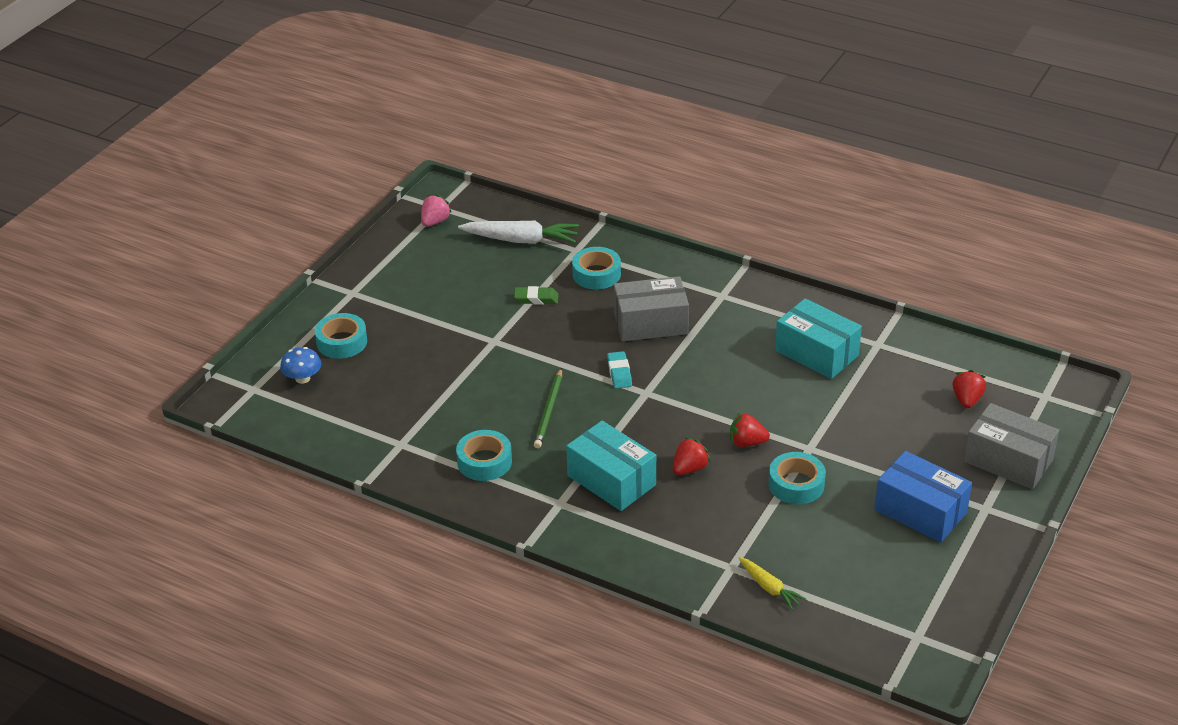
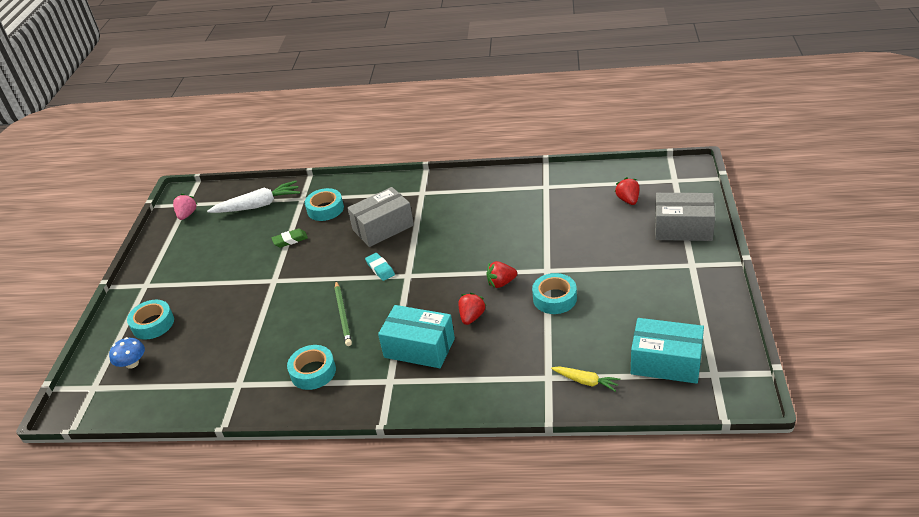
camera: 20 degrees left, 0 degrees up
(816, 353) = (509, 206): turquoise box -> turquoise box (666, 362)
(920, 511) = (651, 284): blue box -> none

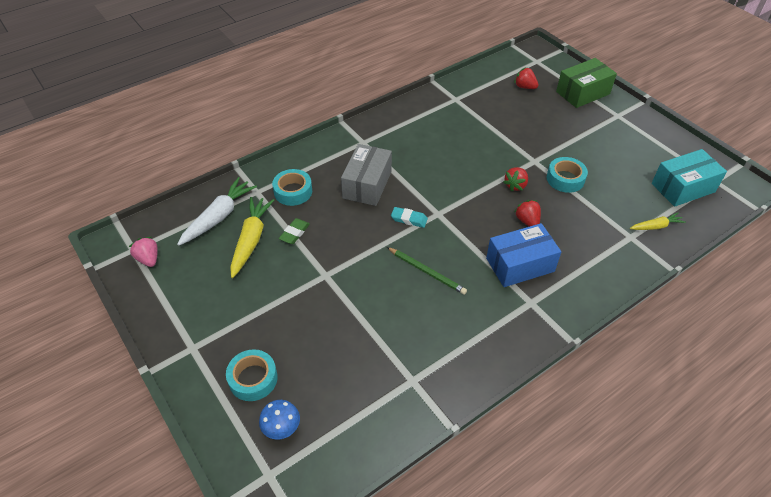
camera: 45 degrees left, 10 degrees up
(258, 231) = (251, 240): none -> yellow carrot
(313, 372) = (463, 331): turquoise tape -> none
(419, 348) = (520, 265): turquoise box -> blue box
(683, 228) = (582, 93): grey box -> green box

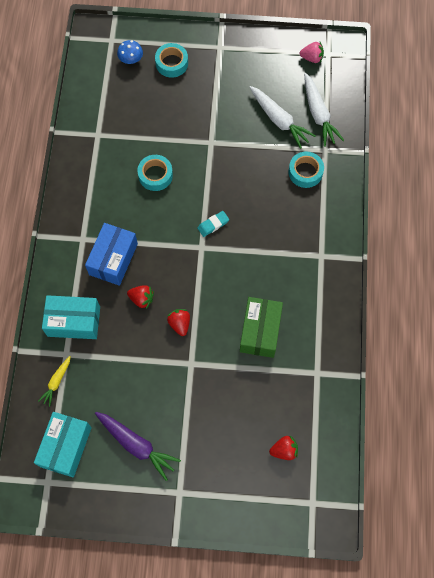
camera: 130 degrees right, 20 degrees up
(251, 240) = (279, 120): yellow carrot -> white carrot
(294, 233) = (263, 148): green eraser -> none
(367, 185) = (270, 224): grey box -> none
(427, 272) = (160, 200): green pencil -> none
(565, 179) = (153, 367): turquoise tape -> turquoise tape (155, 175)
(582, 93) = (232, 495): green box -> green box (260, 331)
(602, 251) = (74, 321): none -> turquoise box
(624, 152) = (136, 445): none -> purple carrot

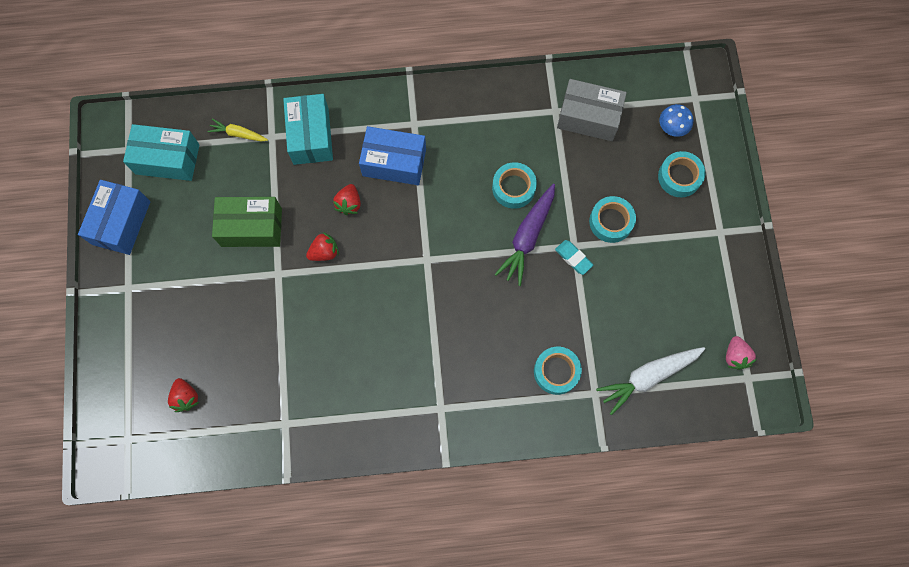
camera: 80 degrees right, 5 degrees up
(109, 113) = (588, 117): none -> grey box
(117, 493) = (121, 223): none -> blue box
(136, 445) = (176, 232): purple carrot -> purple carrot (527, 237)
(197, 114) = (611, 221): none -> turquoise tape
(213, 225) = (459, 268): turquoise eraser -> turquoise eraser (573, 258)
(260, 331) = (328, 347): green box -> green box (251, 227)
(279, 120) = (626, 326): white carrot -> none

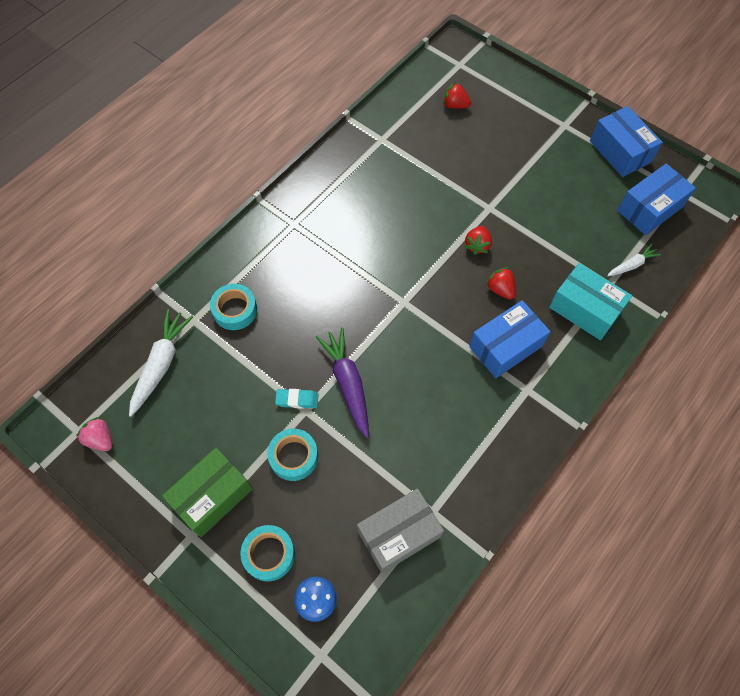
camera: 135 degrees right, 10 degrees down
(167, 159) = (649, 208): turquoise box -> blue box
(238, 134) = (632, 265): yellow carrot -> white carrot
(251, 227) = (542, 218): green box -> green box (212, 496)
(513, 188) = (397, 411): turquoise tape -> none

